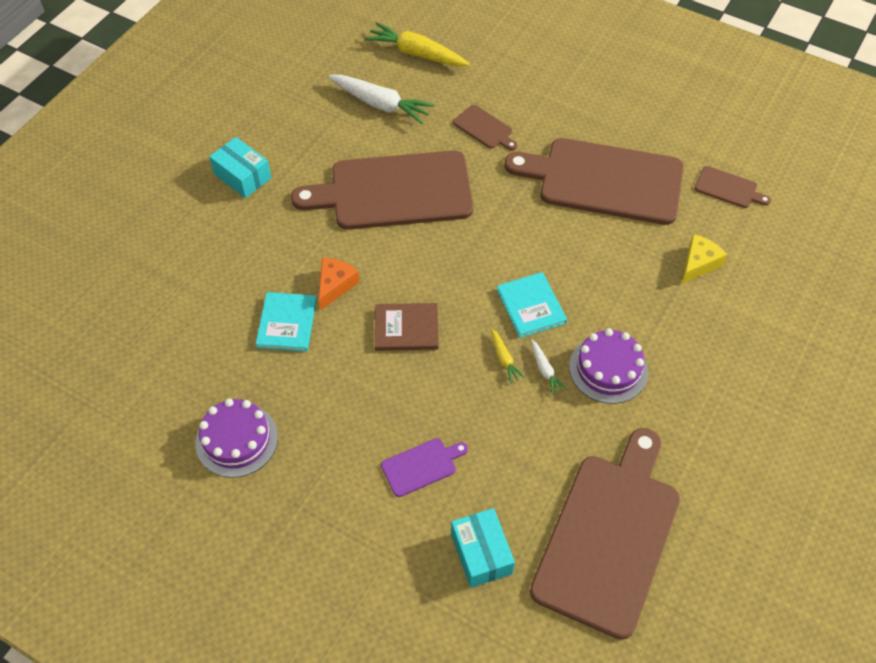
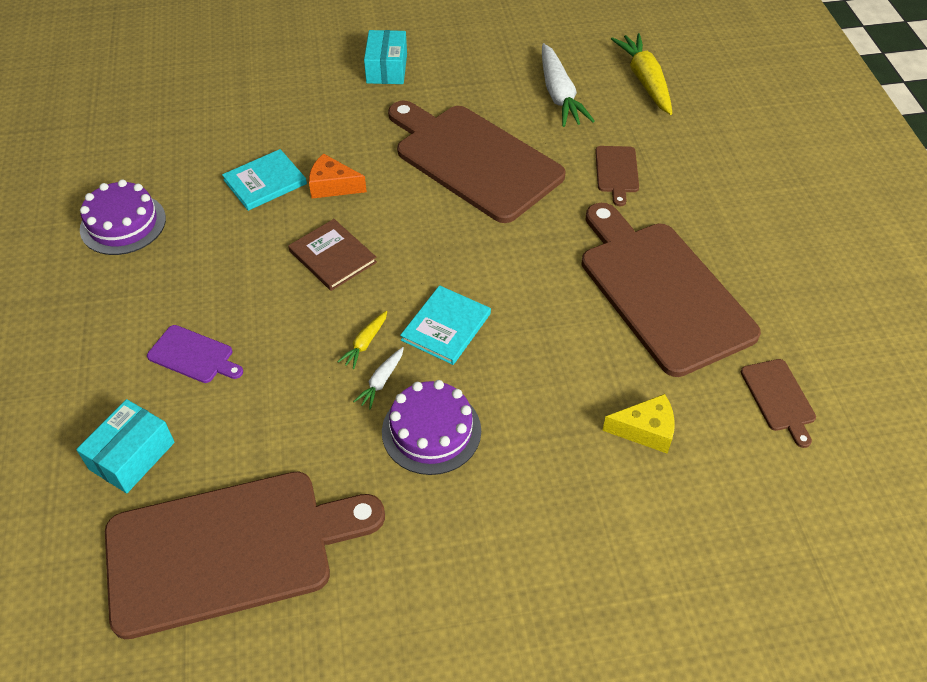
camera: 50 degrees right, 5 degrees down
(335, 285) = (333, 186): orange cheese -> orange cheese turned 150 degrees counterclockwise

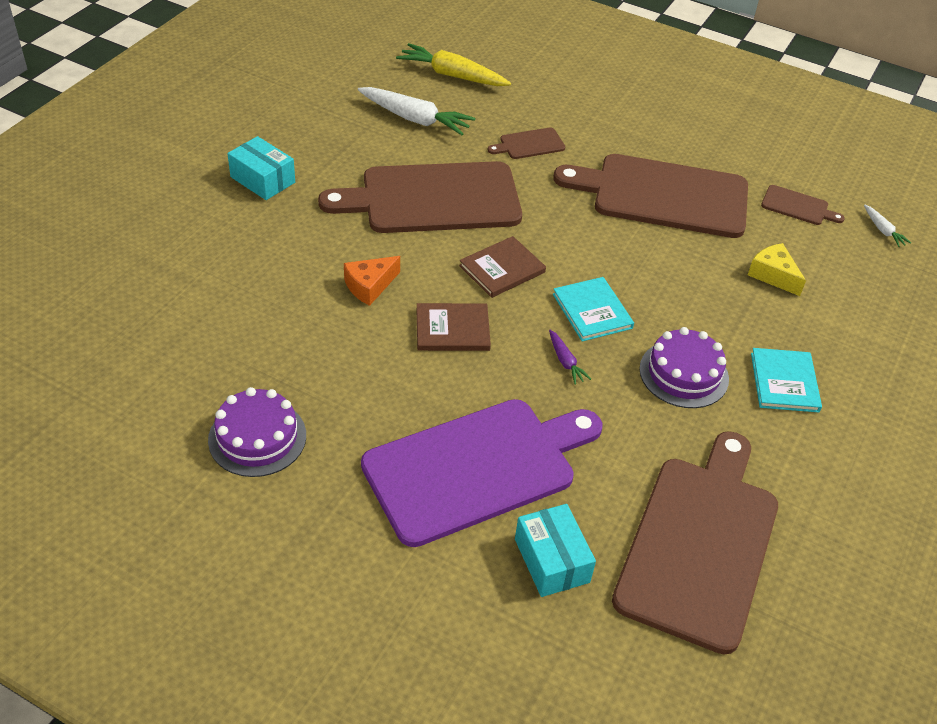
camera: 55 degrees left, 5 degrees down
(193, 355) = (476, 468): purple cutting board -> purple cutting board, size x2.41
(265, 182) = (315, 321): turquoise book -> turquoise book (784, 382)
(365, 343) = (565, 361): yellow carrot -> purple carrot
(381, 381) = (612, 374): white carrot -> white carrot (883, 230)
(435, 244) = (502, 269): none -> brown book
(616, 172) = (529, 144): brown cutting board -> brown cutting board turned 120 degrees clockwise
(645, 430) = (773, 275): yellow cheese -> yellow cheese turned 75 degrees counterclockwise

